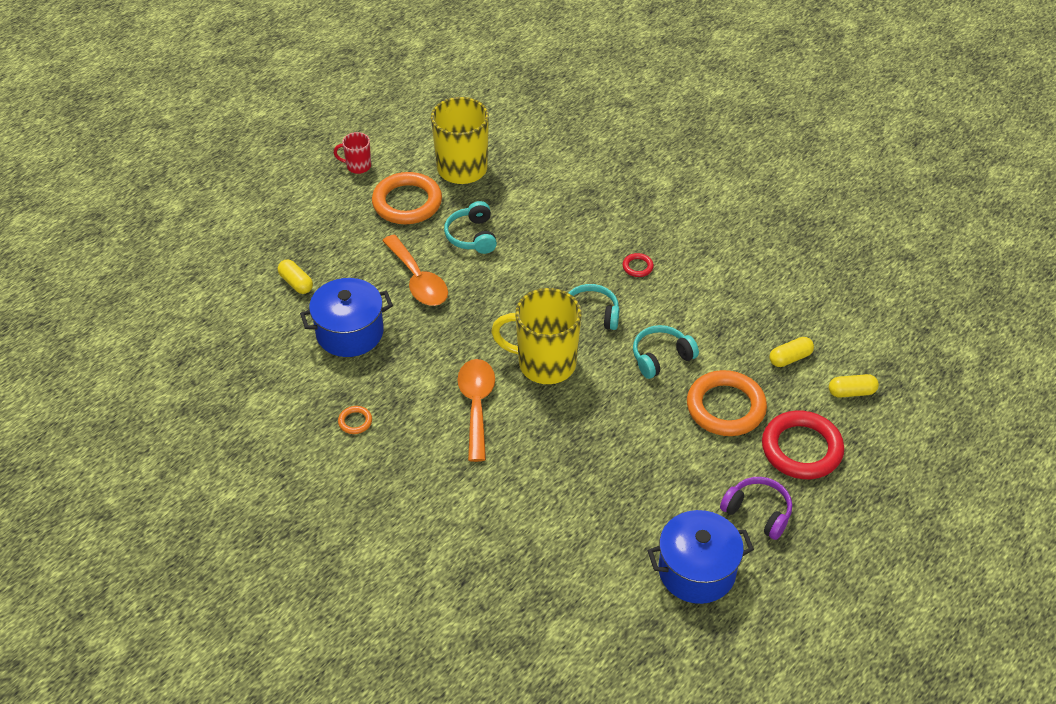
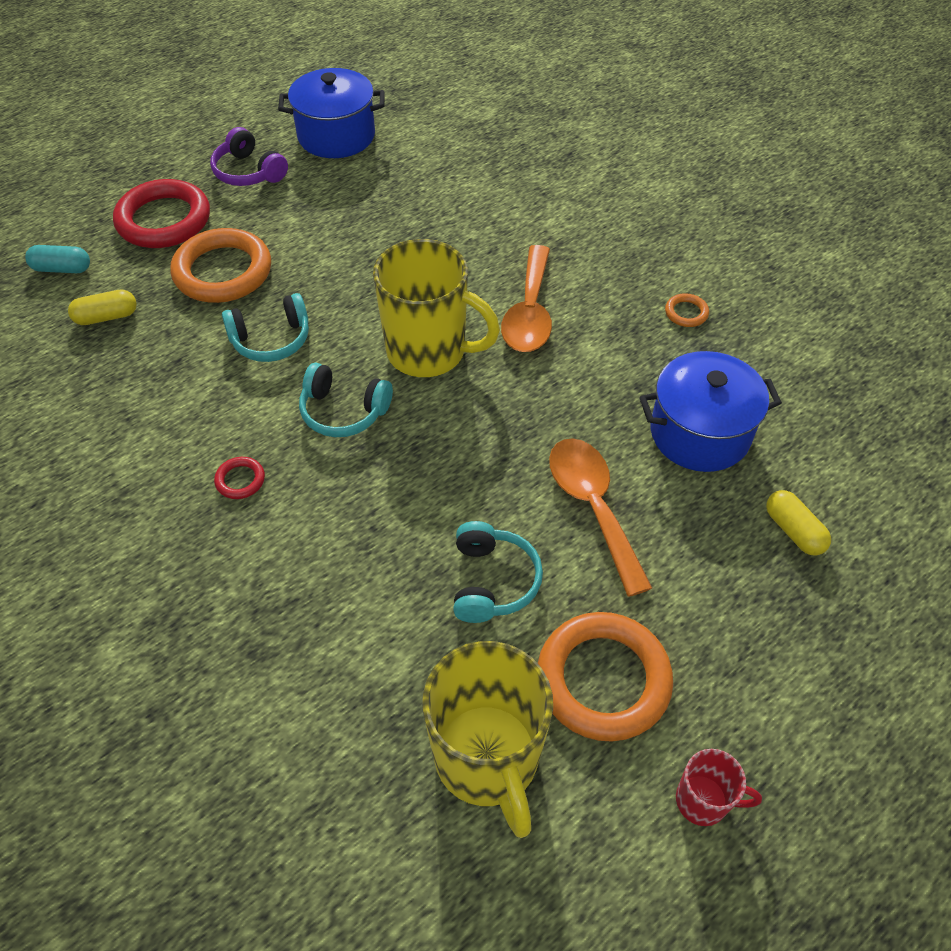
camera: 170 degrees left, 5 degrees up
(851, 392) = (62, 269): yellow capsule -> turquoise capsule

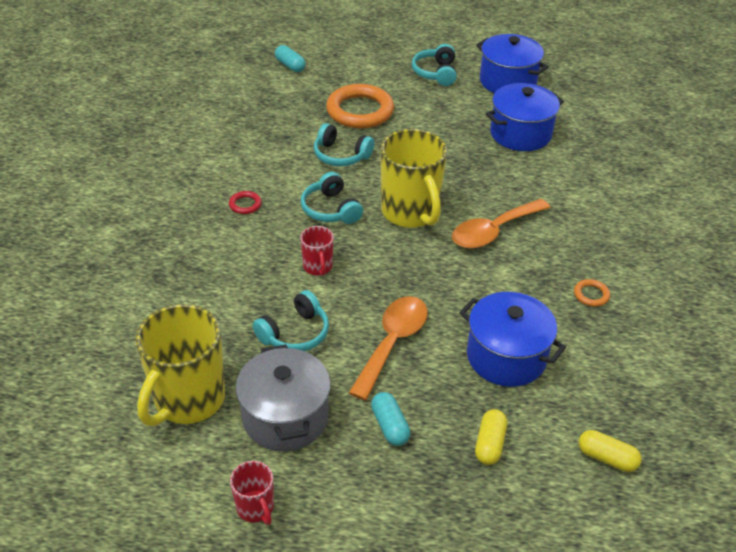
camera: 45 degrees right, 10 degrees down
(106, 317) = (281, 98): yellow capsule -> yellow capsule (606, 458)
(164, 220) = (363, 71): red ring -> none
(249, 172) = (435, 73): purple headphones -> turquoise headphones
(417, 488) = (318, 267): none -> red mug
(422, 188) = (520, 134): none -> blue pot
(603, 679) = (285, 417): orange ring -> grey pot
(700, 594) = (390, 426): none -> turquoise capsule

